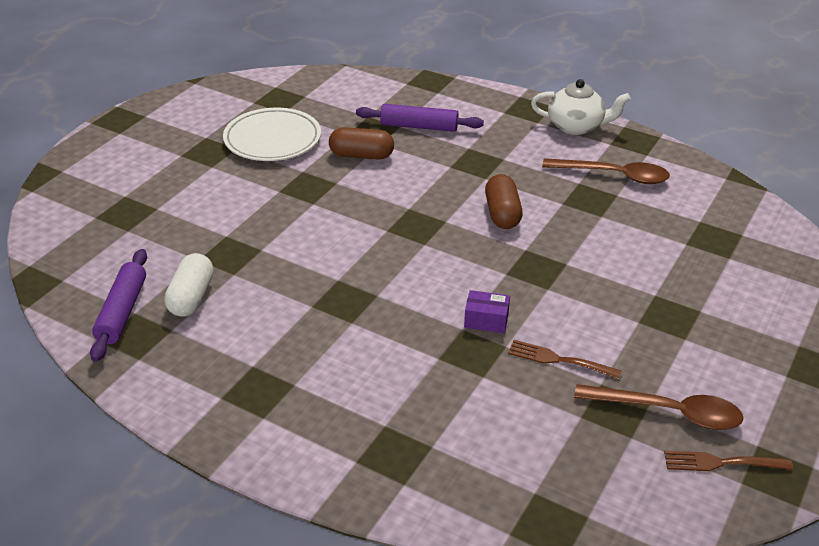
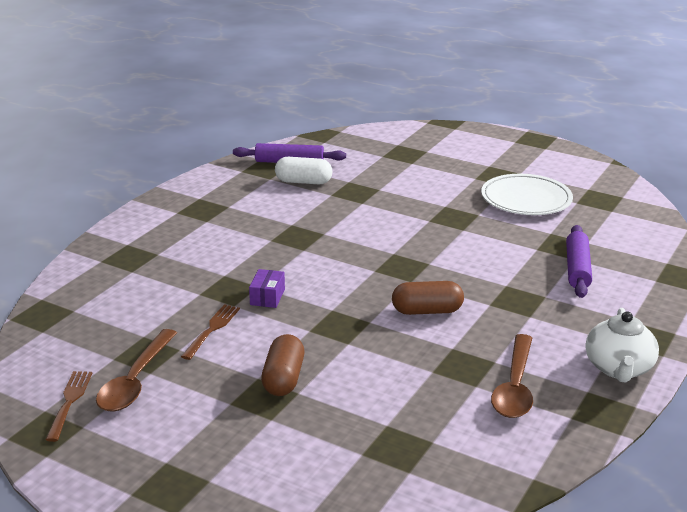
camera: 90 degrees right, 10 degrees down
(361, 155) = (512, 240): brown capsule -> brown capsule (283, 379)

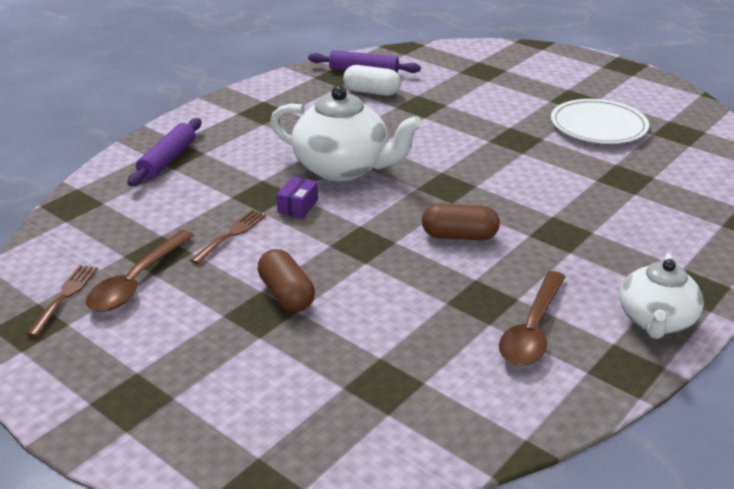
camera: 10 degrees right, 5 degrees up
(283, 379) = (286, 294): brown capsule -> brown capsule turned 45 degrees counterclockwise
(299, 257) = (343, 168): none -> white teapot
(577, 269) = (635, 205): purple rolling pin -> purple rolling pin (167, 160)

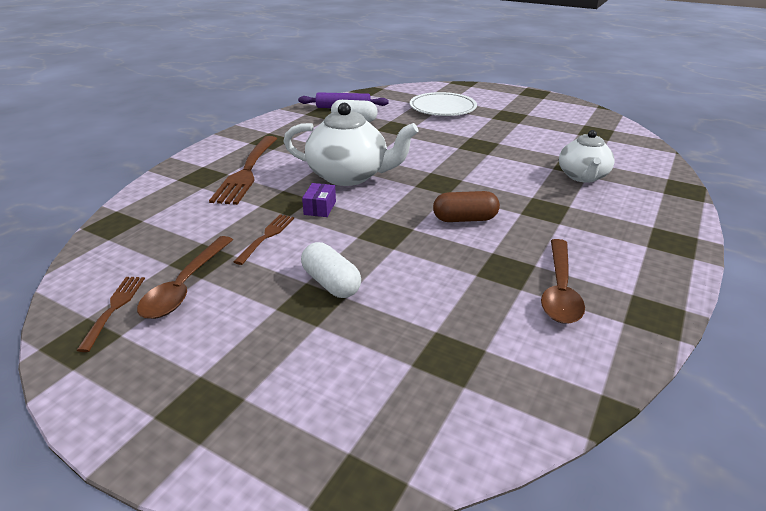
camera: 10 degrees left, 0 degrees up
(167, 160) = (196, 181): purple rolling pin -> none
(227, 152) = (247, 171): none -> brown fork
(286, 294) = (331, 283): brown capsule -> white capsule
(598, 126) = (536, 132): white plate -> white plate (442, 108)
(656, 321) = (656, 271): white teapot -> white teapot (582, 176)

